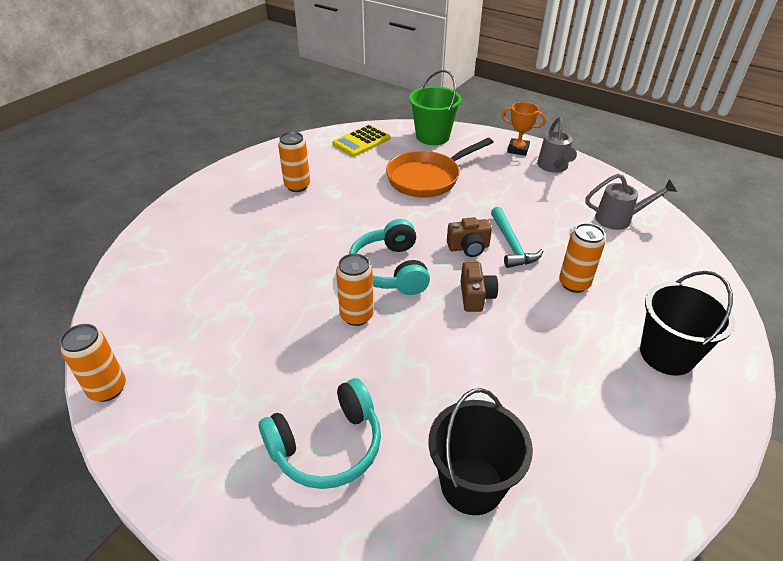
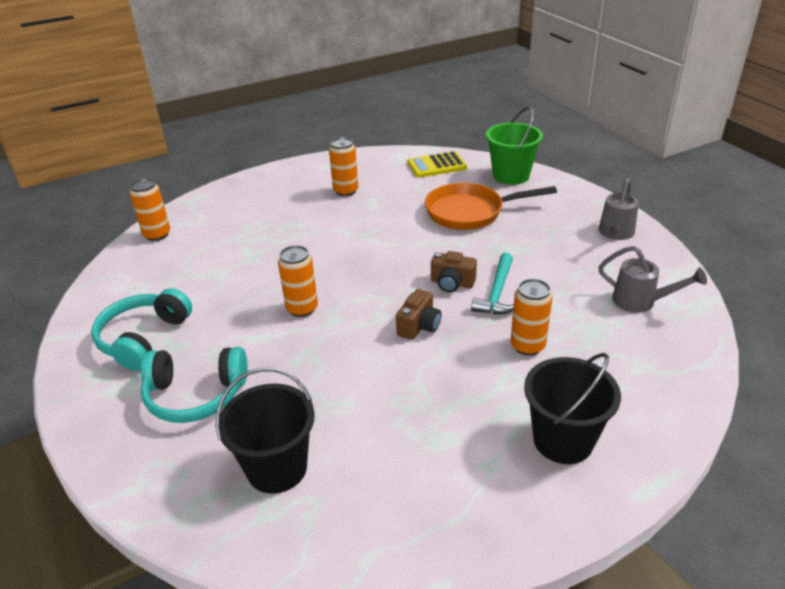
camera: 30 degrees right, 5 degrees down
(107, 389) = (88, 301): orange can -> orange can (157, 235)
(390, 270) = (363, 281): turquoise headphones -> turquoise headphones (144, 338)
(518, 149) = (591, 207): orange trophy -> none

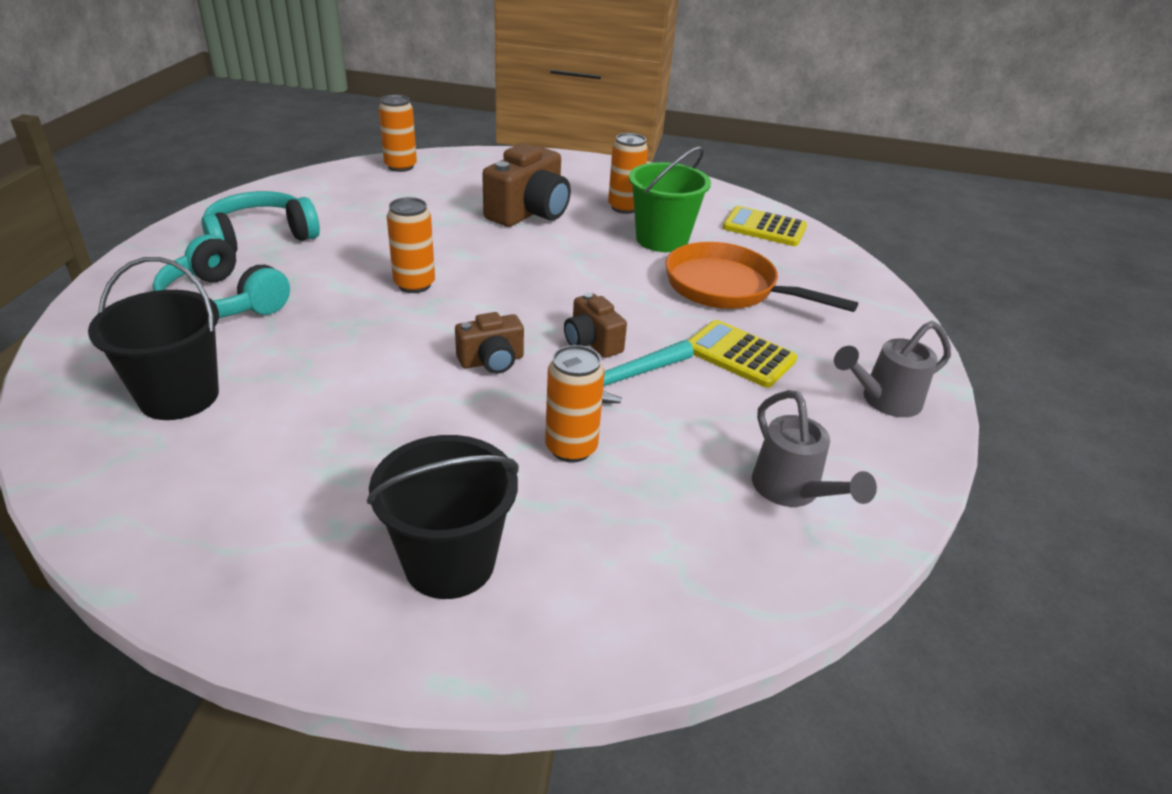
camera: 35 degrees right, 0 degrees up
(296, 224) = (529, 213): none -> brown camera
(511, 175) = (842, 276): green bucket -> green bucket (662, 239)
(527, 247) = (739, 355): none -> yellow calculator

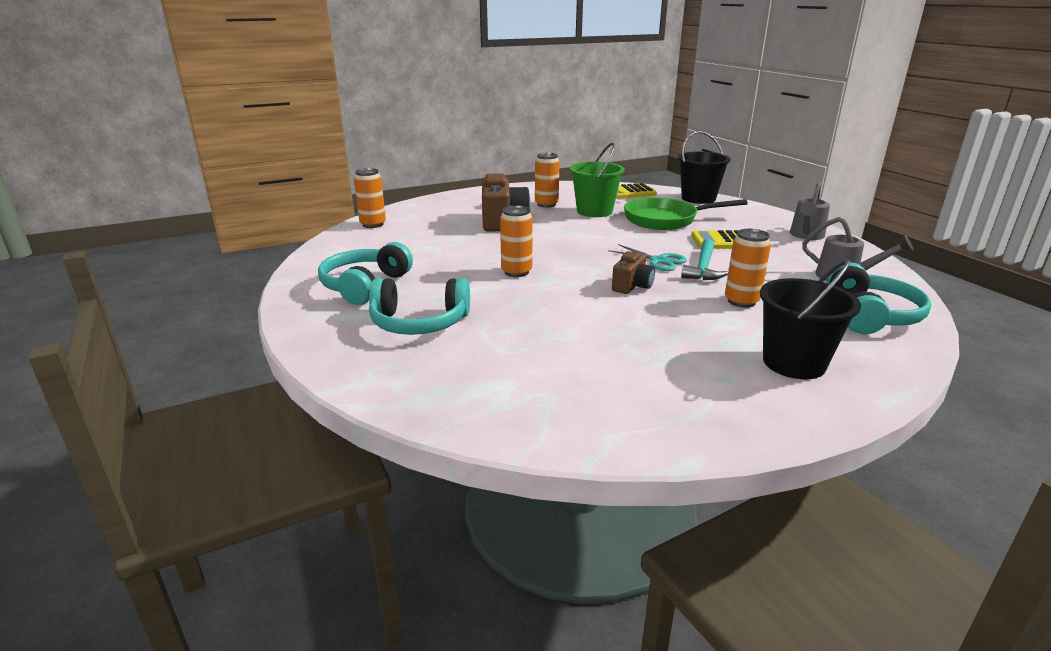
camera: 35 degrees left, 10 degrees down
(179, 396) = (507, 373): black bucket -> black bucket (698, 198)
(592, 342) = (658, 261): brown camera -> turquoise scissors
(696, 564) = (870, 315): none -> turquoise headphones
(728, 288) = (665, 220): orange pan -> green pan

